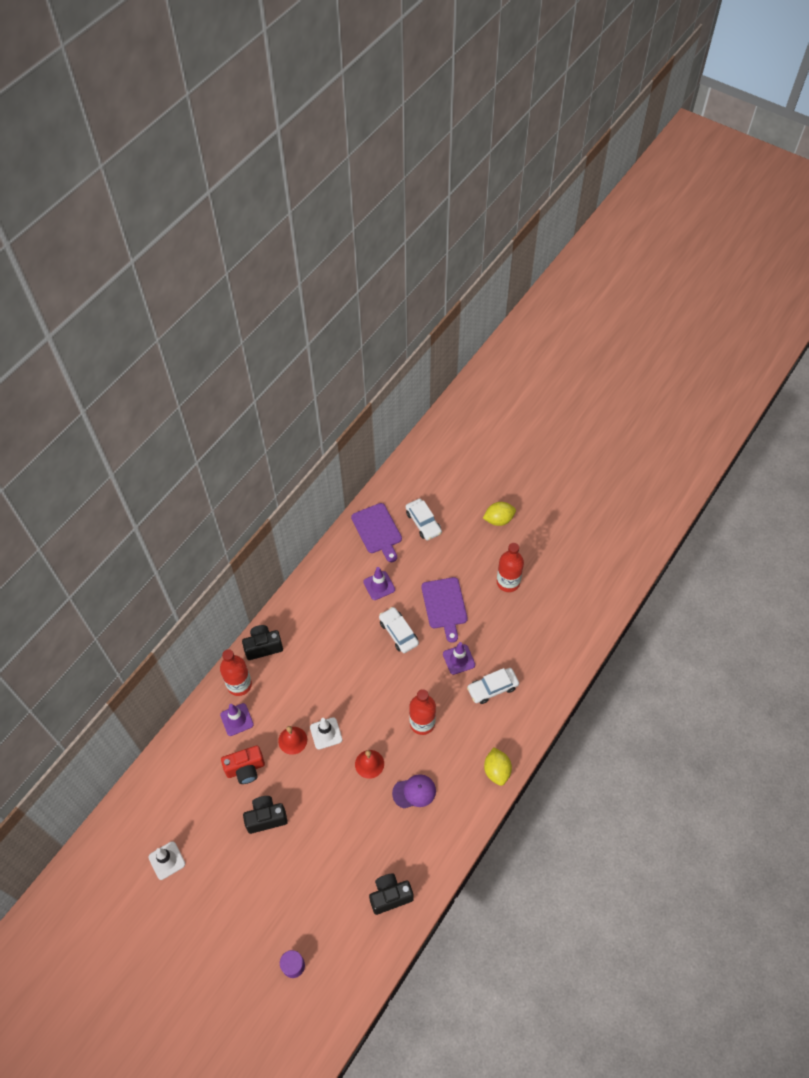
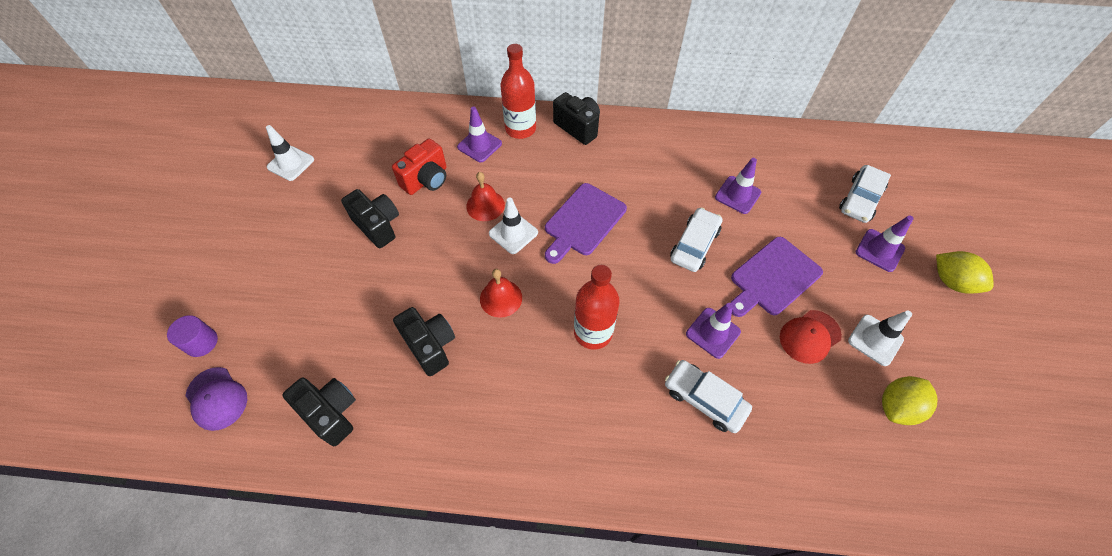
camera: 60 degrees right, 0 degrees up
(245, 769) = (426, 180): red camera -> red camera turned 90 degrees counterclockwise
(377, 530) = (804, 160): purple cutting board -> purple cutting board (583, 222)
(378, 820) = (430, 346): none -> black camera
(414, 792) = (491, 371): purple cap -> purple cap (216, 398)
(460, 539) = (879, 250): none -> purple traffic cone
(488, 612) = (809, 336): none -> red cap
(497, 771) = (584, 470): yellow lemon -> yellow lemon (897, 407)
(508, 582) = (875, 340): red bottle -> white traffic cone

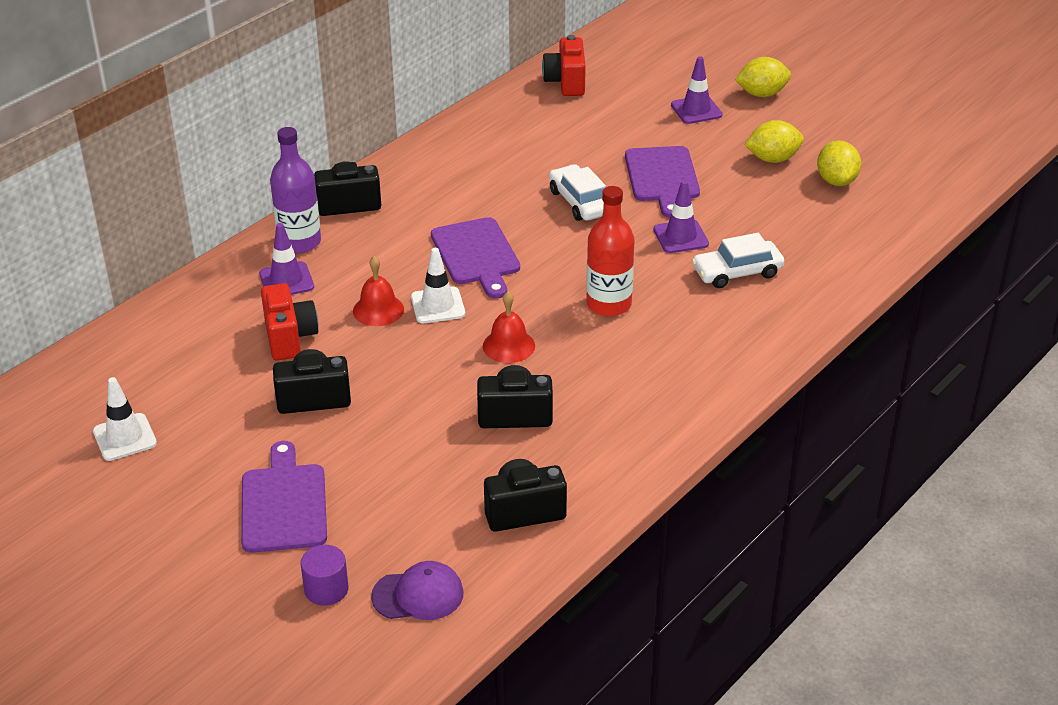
camera: 55 degrees left, 20 degrees down
(270, 272) = (284, 504): none -> purple cutting board
(520, 129) = (299, 242): red bottle -> purple bottle
(737, 195) = (554, 150): purple traffic cone -> none
(809, 336) = (736, 189): red cap -> none
(822, 155) = (566, 82): none -> red camera
(860, 199) = (636, 90): white car -> none
(875, 340) = (773, 159): white traffic cone -> yellow lemon

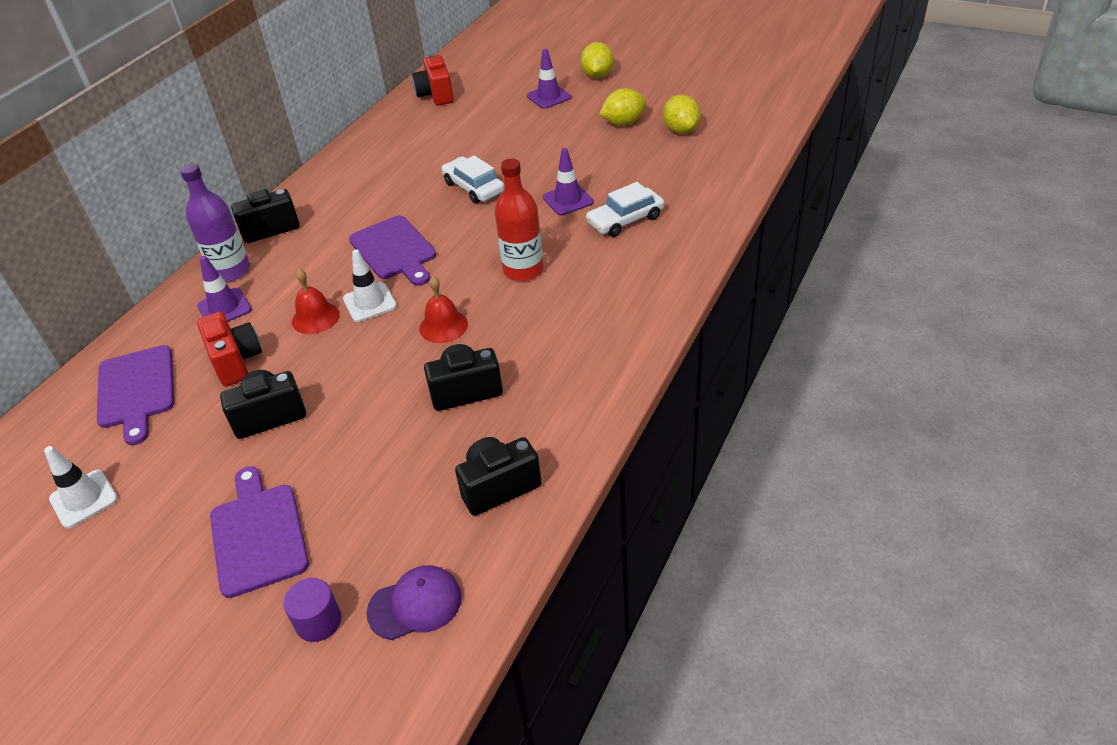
camera: 10 degrees left, 5 degrees up
(662, 178) = (537, 154): purple cutting board -> purple cutting board (136, 390)
(761, 94) = (597, 75): yellow lemon -> yellow lemon turned 60 degrees counterclockwise

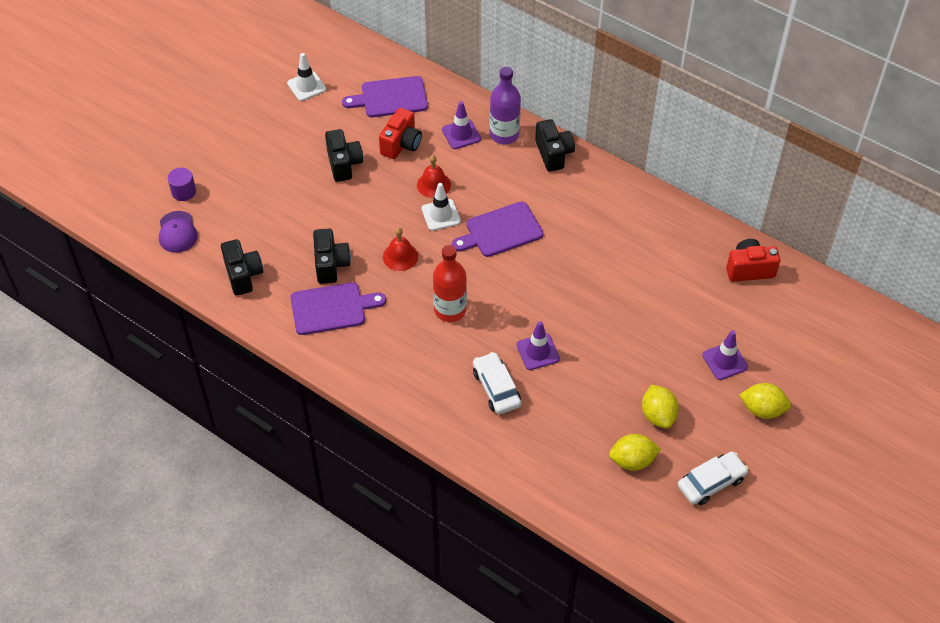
camera: 95 degrees right, 10 degrees up
(236, 361) = (401, 144): red camera -> red camera turned 45 degrees counterclockwise
(258, 534) = (251, 164): purple cutting board -> purple cutting board (332, 308)
(474, 187) = (575, 287): white car -> white car (711, 482)

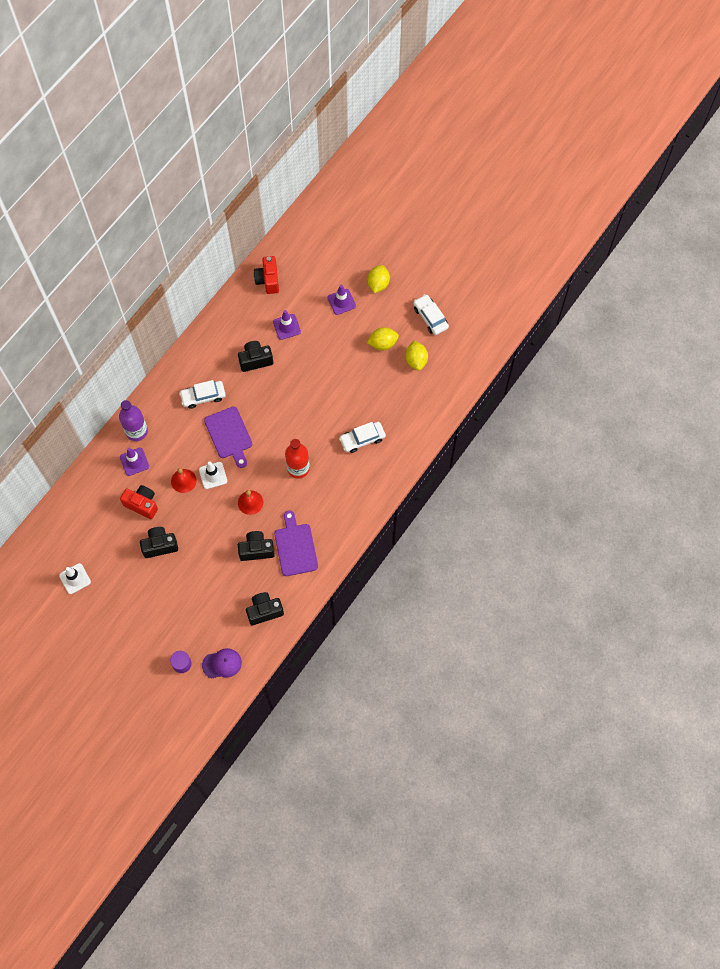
camera: 90 degrees left, 15 degrees up
(390, 98) = (92, 514): purple cutting board -> none
(538, 352) = (333, 413): purple traffic cone -> purple traffic cone (287, 327)
(553, 154) = (158, 398): black camera -> black camera (255, 360)
(557, 201) = (203, 396): none -> white car

